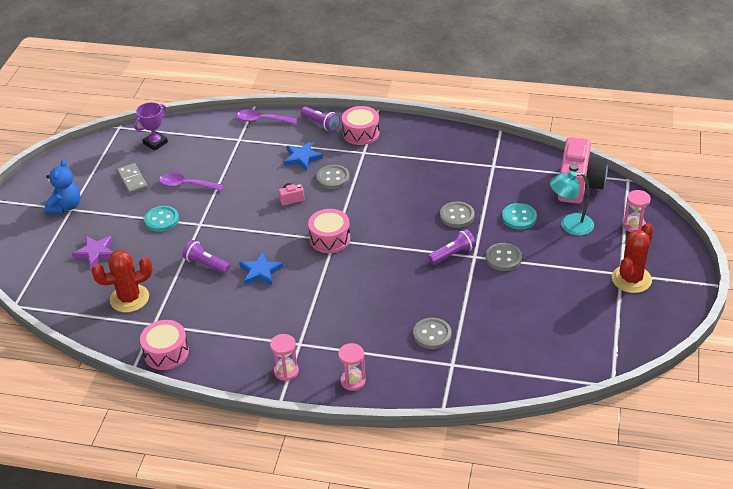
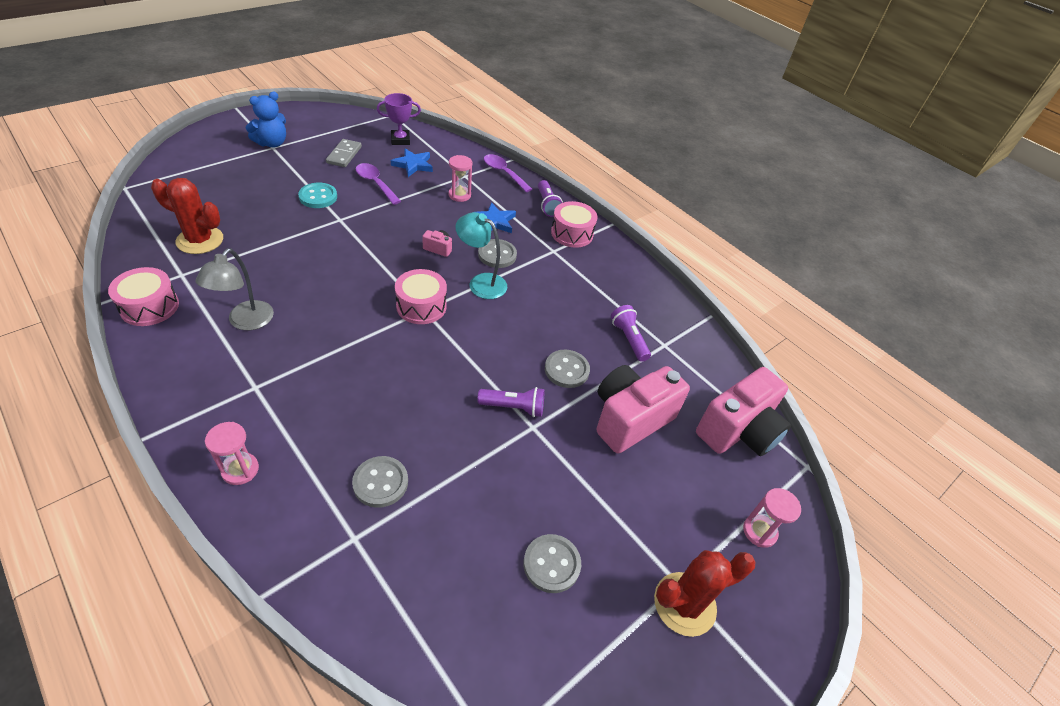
camera: 30 degrees right, 5 degrees up
(96, 252) = (236, 189): purple star -> none
(206, 264) = (295, 255): purple flashlight -> purple flashlight (629, 339)
(239, 319) = (245, 322): none -> grey lamp
(260, 271) = (324, 292): blue star -> blue star (413, 165)
(286, 371) = (204, 406): pink hourglass -> pink hourglass (459, 195)
(503, 258) = (560, 453): grey button -> grey button (551, 564)
(519, 217) = (630, 419): turquoise button -> pink camera
(570, 225) = (678, 471): turquoise lamp -> turquoise lamp (481, 282)

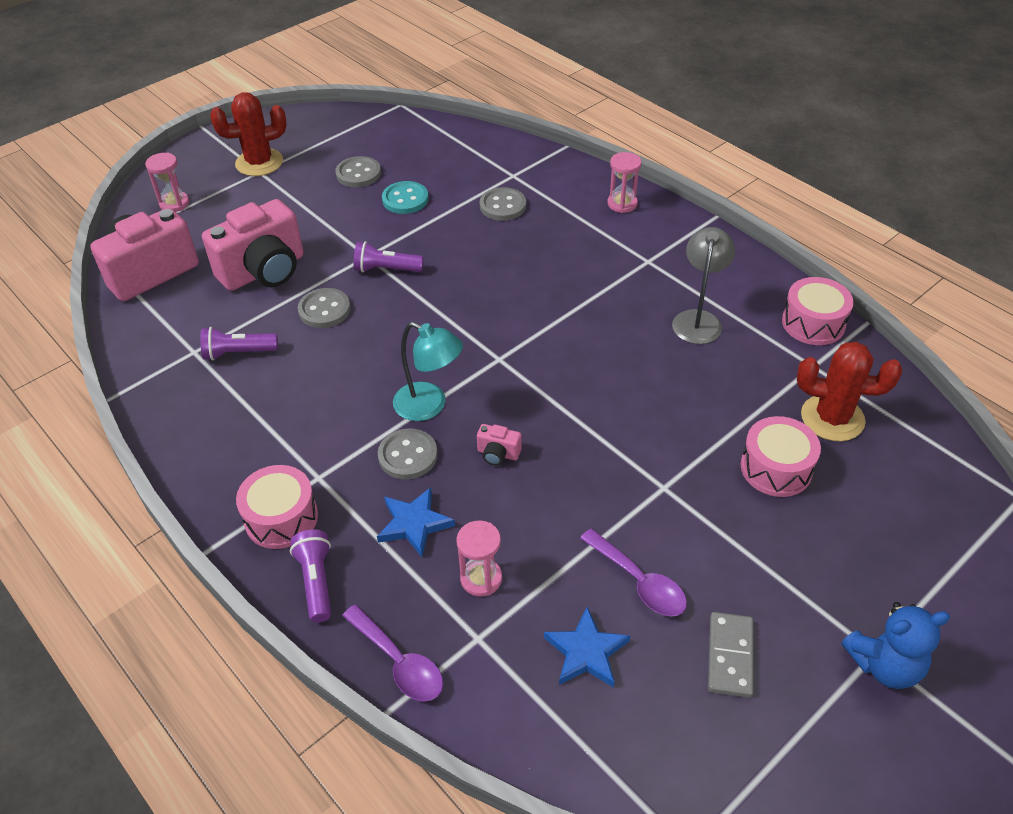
camera: 175 degrees left, 0 degrees up
(272, 143) = (884, 665): blue teddy bear -> blue teddy bear turned 150 degrees counterclockwise
(318, 197) = (720, 530): turquoise button -> turquoise button (405, 199)
(400, 140) = (637, 737): purple trophy -> none
(421, 306) = (503, 363): pink drum -> pink drum (776, 468)
(629, 339) = (238, 353): purple flashlight -> purple flashlight turned 105 degrees clockwise

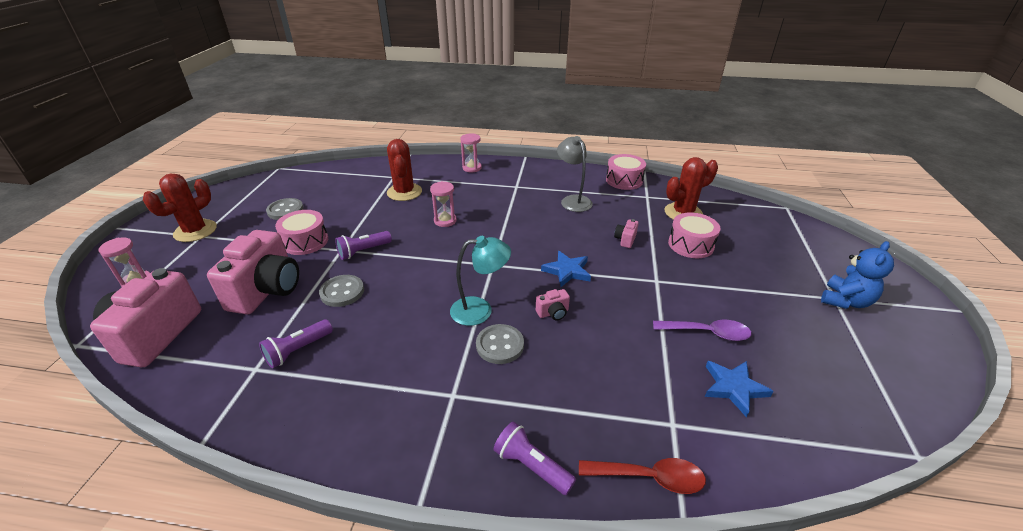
camera: 40 degrees left, 10 degrees down
(281, 518) = (455, 440): pink drum -> pink drum (305, 241)
(399, 662) = (649, 477): purple spoon -> red spoon
(405, 199) = (335, 211): turquoise button -> none
(414, 524) = (552, 382): blue star -> blue star (567, 271)
(481, 578) = (630, 387): pink hourglass -> pink hourglass (445, 221)
(503, 206) = (404, 192): grey button -> red cactus
(695, 413) = (625, 240): none -> pink camera
(730, 656) = (791, 340): grey domino -> none

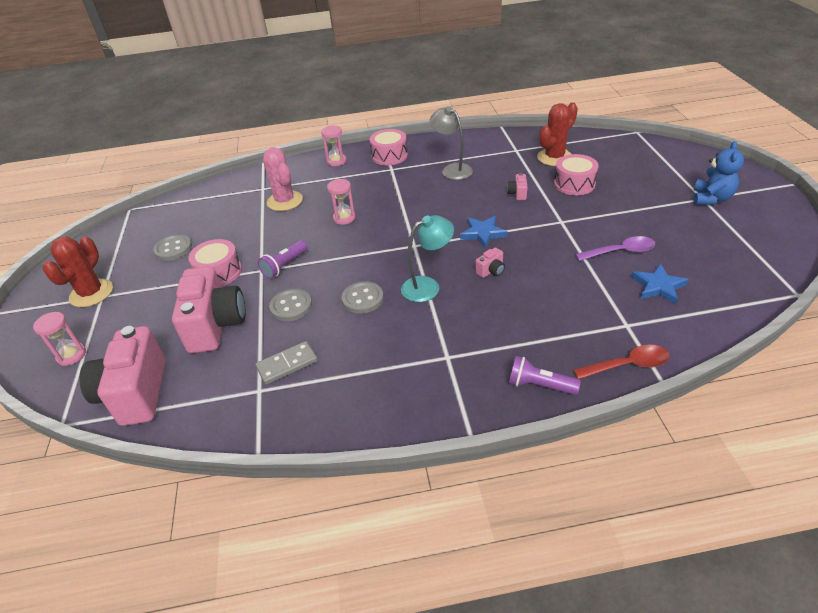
camera: 15 degrees left, 5 degrees up
(298, 350) = (287, 364): purple flashlight -> grey domino
(404, 192) = (285, 201): red cactus -> pink cactus
(500, 345) = (462, 309): grey button -> grey button (362, 299)
(624, 180) = (488, 140): pink drum -> pink drum (389, 156)

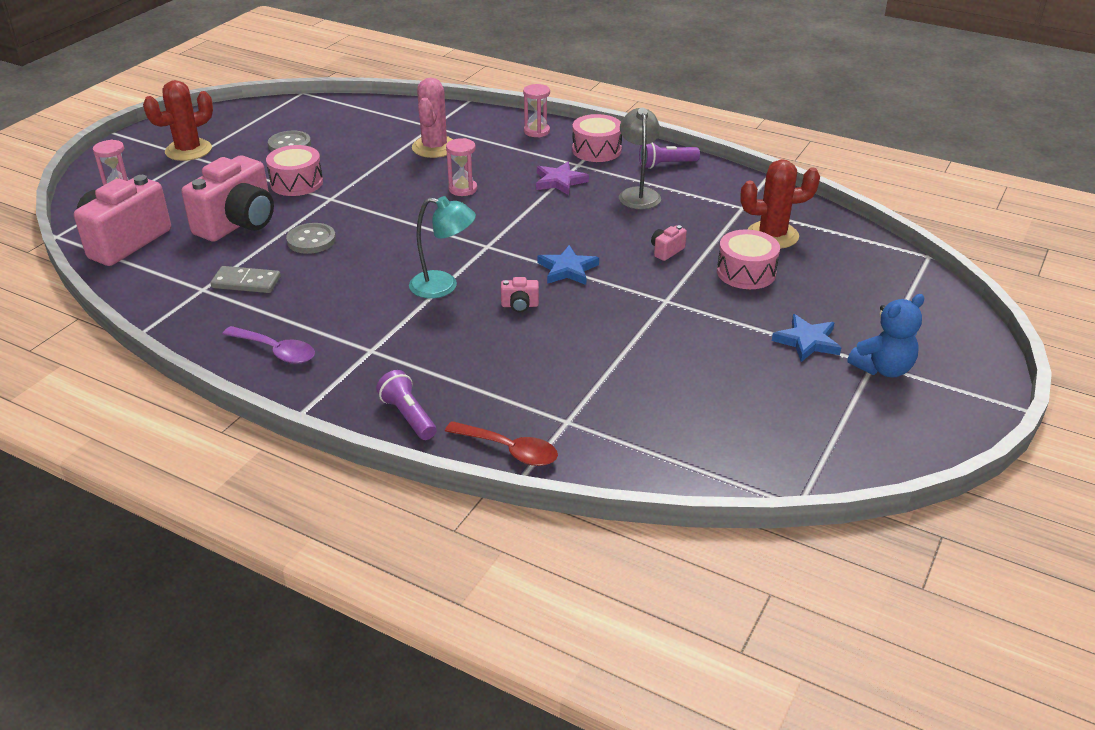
camera: 35 degrees right, 5 degrees down
(284, 266) = (353, 204): purple flashlight -> purple flashlight (666, 165)
(362, 299) = (374, 266): grey button -> none
(396, 184) = (559, 181): none -> purple star
(620, 252) = (677, 360): purple spoon -> purple spoon (276, 351)
(658, 286) = (659, 410): blue star -> blue star (807, 341)

